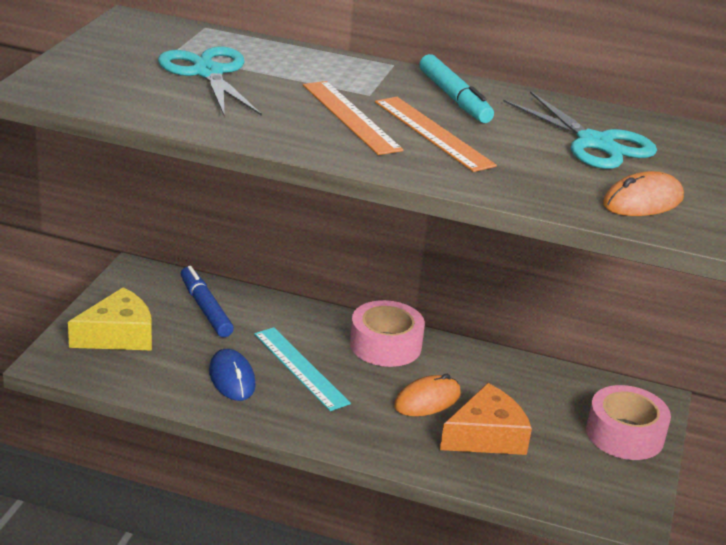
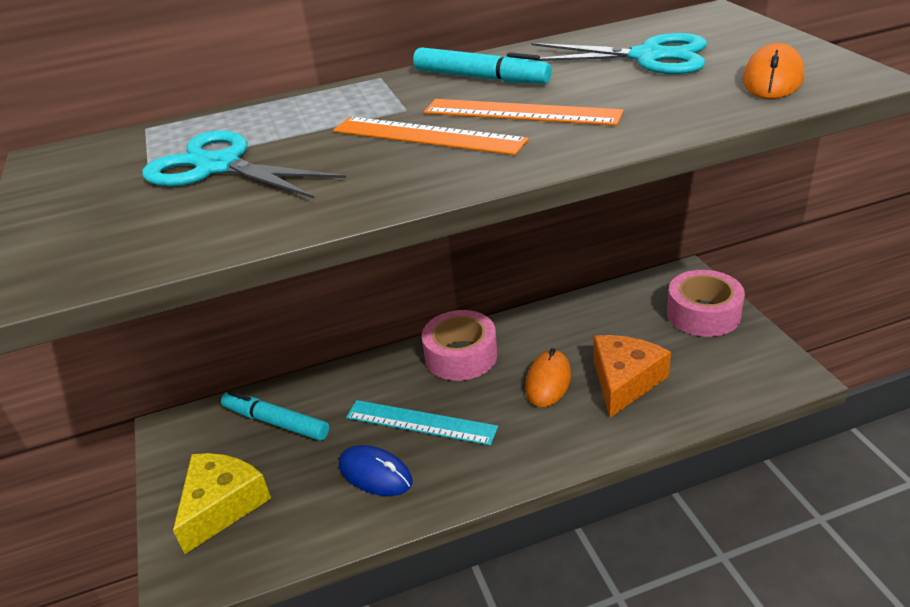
camera: 30 degrees left, 5 degrees up
(205, 308) = (276, 422): blue marker -> turquoise marker

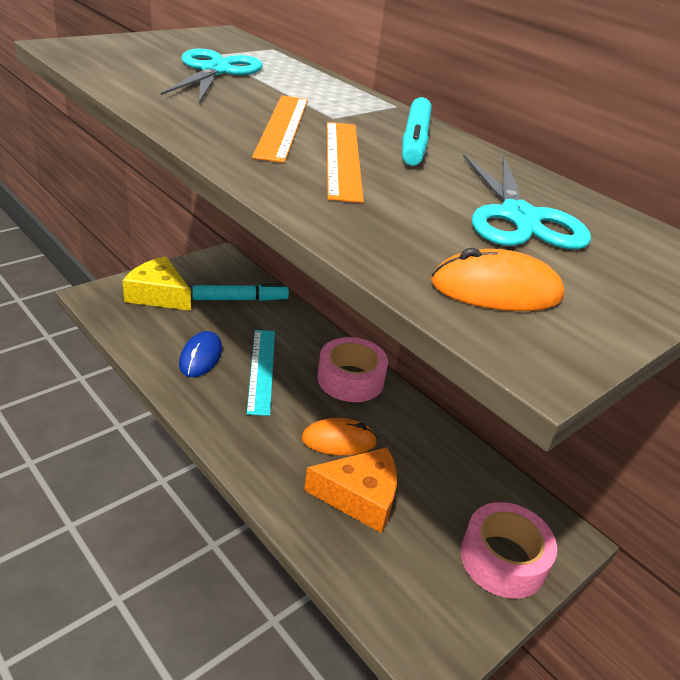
camera: 60 degrees right, 0 degrees up
(222, 505) = (158, 295): yellow cheese -> yellow cheese turned 150 degrees counterclockwise
(276, 422) = (240, 299): turquoise marker -> turquoise marker turned 75 degrees clockwise

